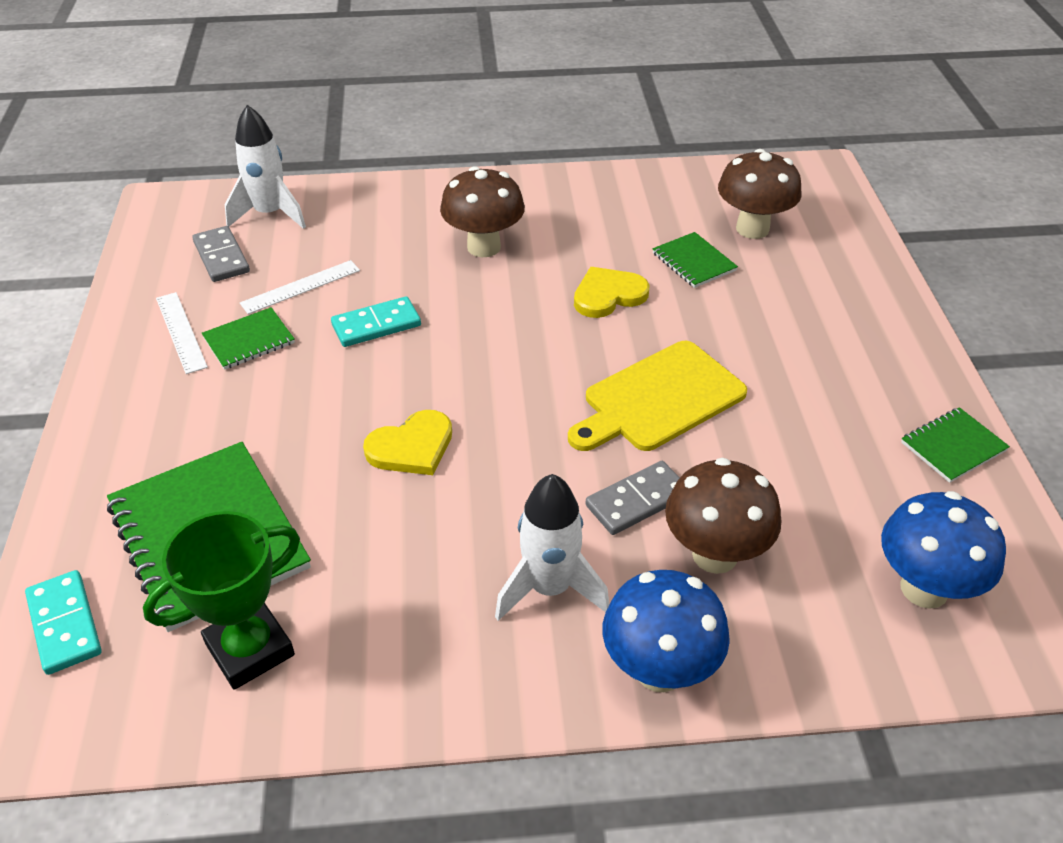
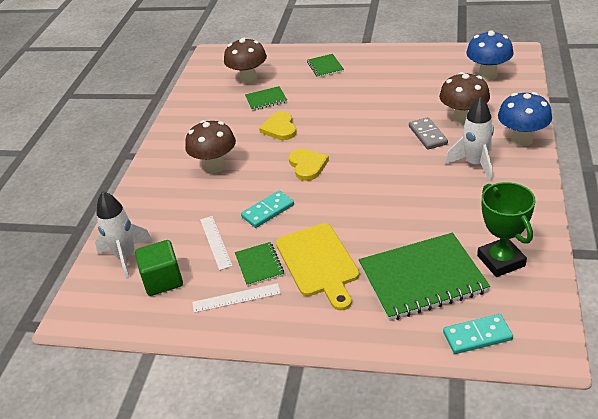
camera: 70 degrees left, 5 degrees down
(221, 257) = (163, 280): grey domino -> green cube
(376, 325) = (268, 211): turquoise domino -> turquoise domino turned 60 degrees clockwise
(412, 447) = (373, 201): yellow heart -> yellow heart (307, 165)
(659, 399) = (363, 122): yellow cutting board -> yellow cutting board (318, 262)
(953, 446) = (415, 55): green notebook -> green notebook (325, 67)

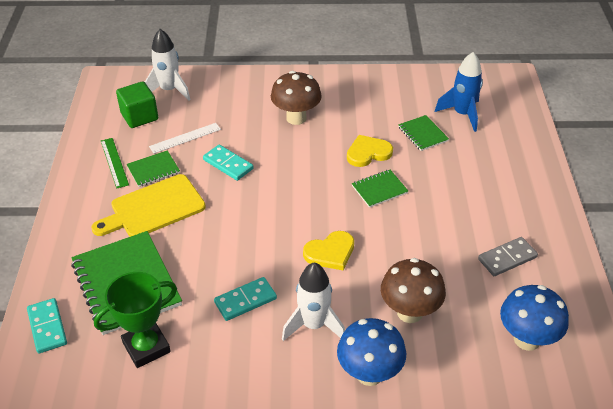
camera: 75 degrees right, 5 degrees up
(236, 298) = (114, 162): white ruler -> green ruler
(248, 79) = (462, 114): brown mushroom -> blue rocket
(307, 165) = (302, 182): yellow heart -> yellow heart (330, 252)
(325, 67) = (507, 173): green notebook -> green notebook (379, 189)
(428, 135) = (369, 279): grey domino -> grey domino (507, 258)
(447, 200) = (245, 300): none -> turquoise domino

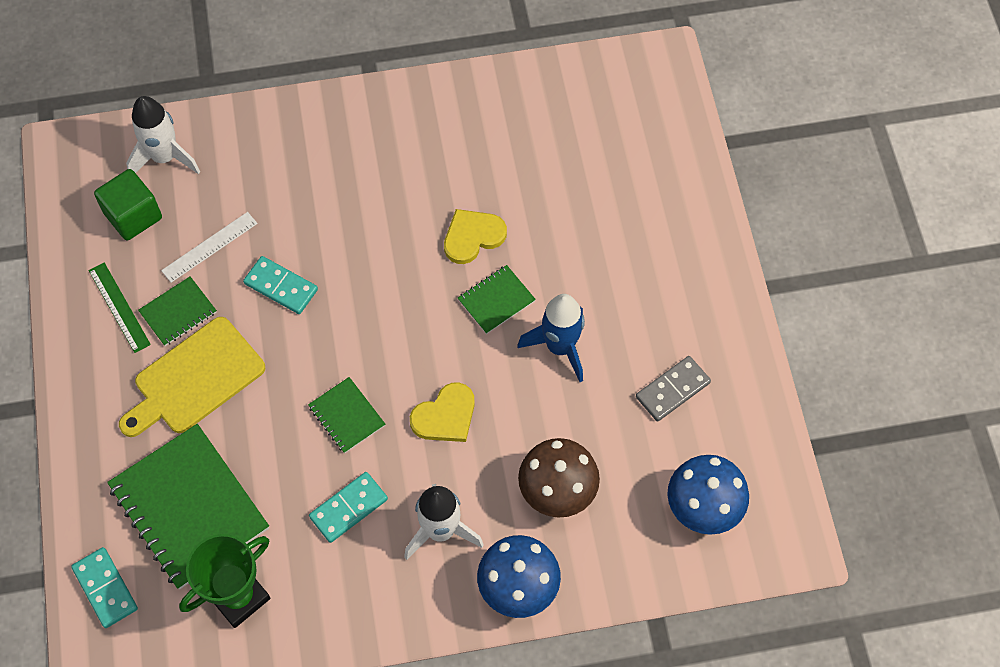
camera: 10 degrees left, 20 degrees up
(296, 118) = (362, 185): brown mushroom -> none
(422, 134) = (545, 191): green notebook -> green notebook (346, 416)
(462, 114) = (597, 144): blue rocket -> blue rocket (560, 347)

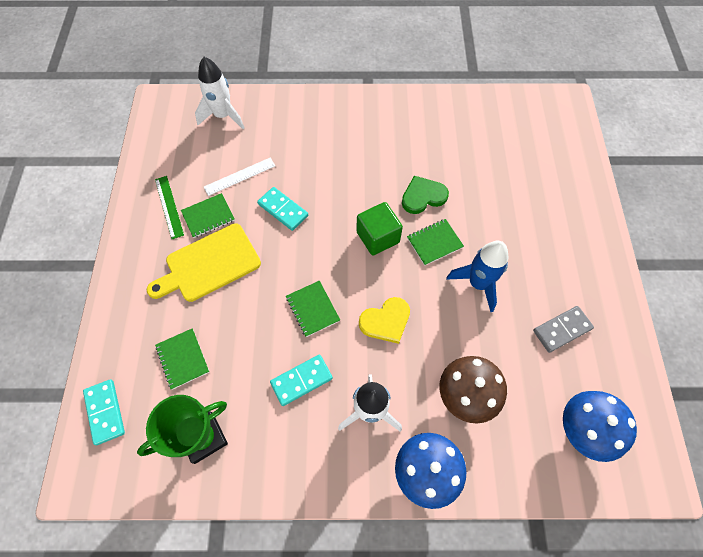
camera: 10 degrees right, 0 degrees up
(133, 216) = (193, 149): green cube -> green cube (378, 237)
(189, 507) = (182, 359): green notebook -> green notebook, size x0.49
(472, 237) = (423, 196): yellow heart -> green heart

